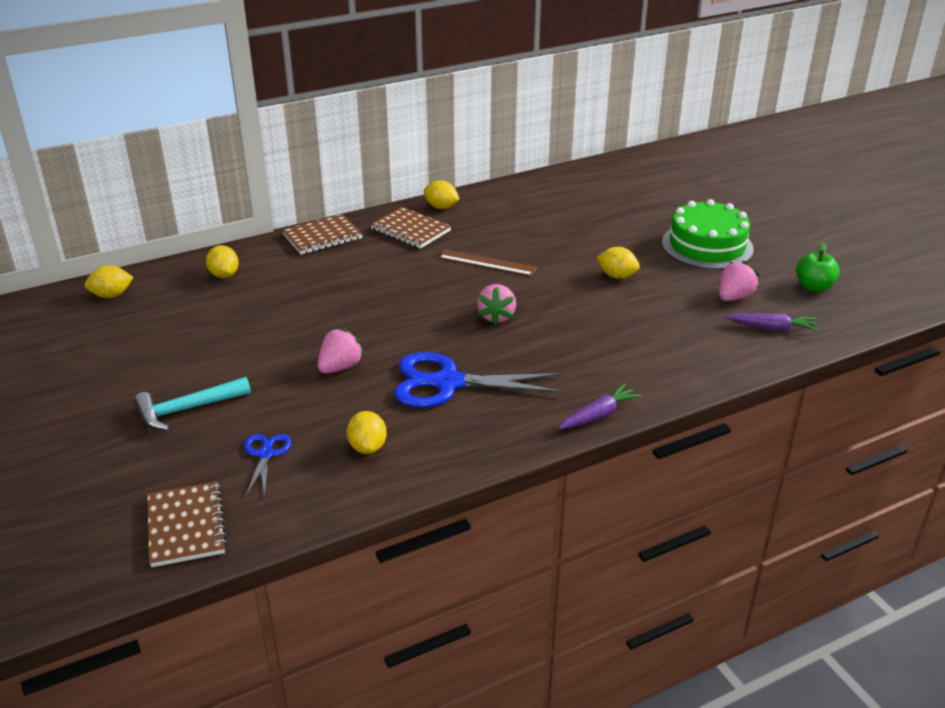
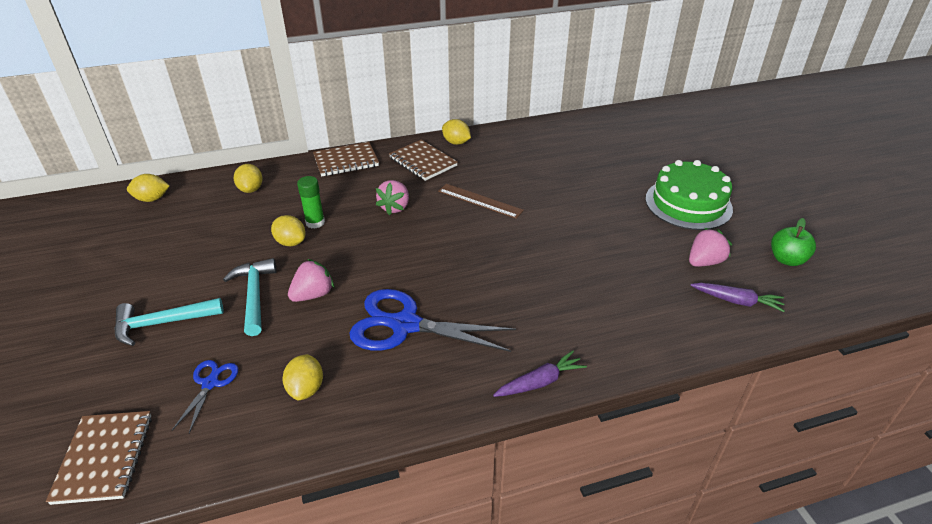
camera: 10 degrees right, 5 degrees up
(276, 374) = (254, 295): none -> turquoise hammer
(313, 300) = (315, 222): none -> green glue stick
(496, 316) = (472, 257): pink strawberry -> pink strawberry (395, 207)
(617, 276) = (595, 226): yellow lemon -> yellow lemon (291, 242)

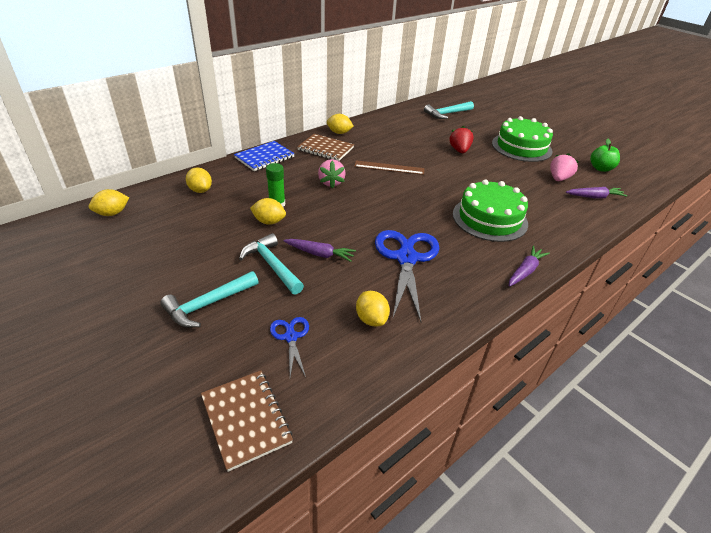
camera: 25 degrees left, 0 degrees up
(313, 295) = (320, 254): pink strawberry -> purple carrot
(346, 161) = (265, 157): brown notebook -> blue notebook
(404, 325) = (406, 258): blue scissors -> blue scissors turned 105 degrees clockwise
(553, 298) = (489, 218): none -> green cake
(592, 193) = (459, 150): none -> red strawberry
(620, 136) = (447, 114): none -> turquoise hammer

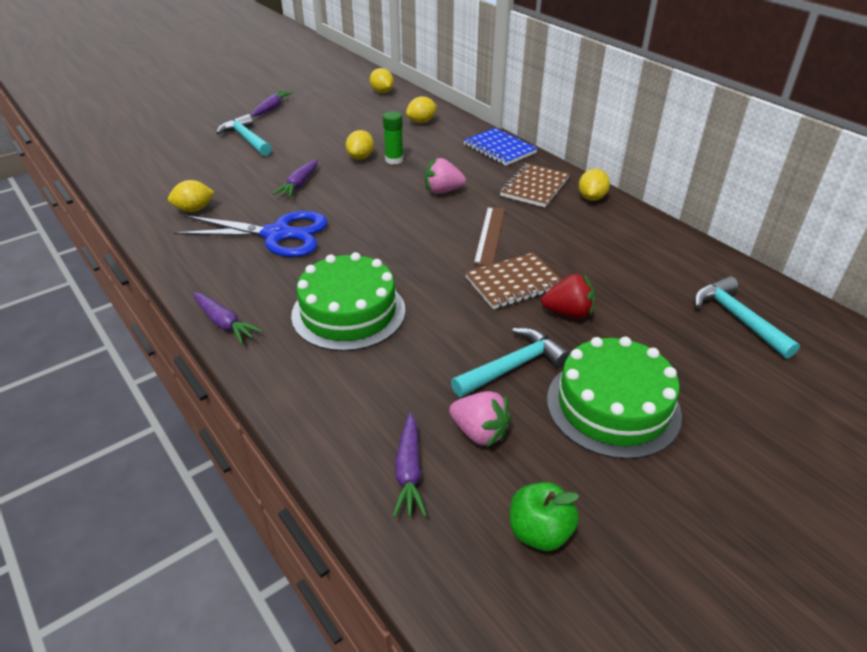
camera: 95 degrees right, 0 degrees up
(120, 294) = (272, 108): none -> purple carrot
(246, 419) = (125, 160): brown notebook -> brown notebook (514, 283)
(272, 265) = (288, 161): turquoise hammer -> turquoise hammer (513, 366)
(291, 337) = (193, 173): blue scissors -> none

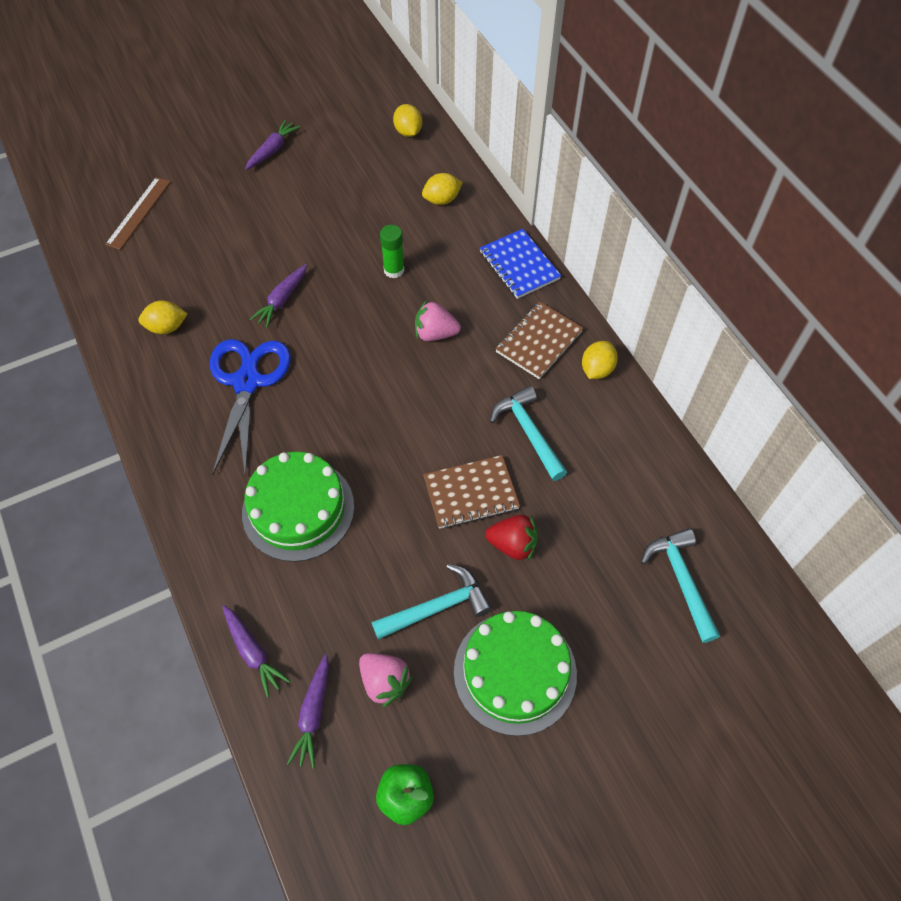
camera: 10 degrees right, 20 degrees up
(224, 323) = (179, 505): purple carrot -> purple carrot (253, 652)
(246, 139) = (236, 208): turquoise hammer -> turquoise hammer (528, 432)
(277, 234) = (247, 381): blue scissors -> blue scissors turned 105 degrees counterclockwise
(360, 157) = (357, 260): yellow lemon -> none
(489, 235) = (466, 415): brown ruler -> brown ruler (138, 212)

